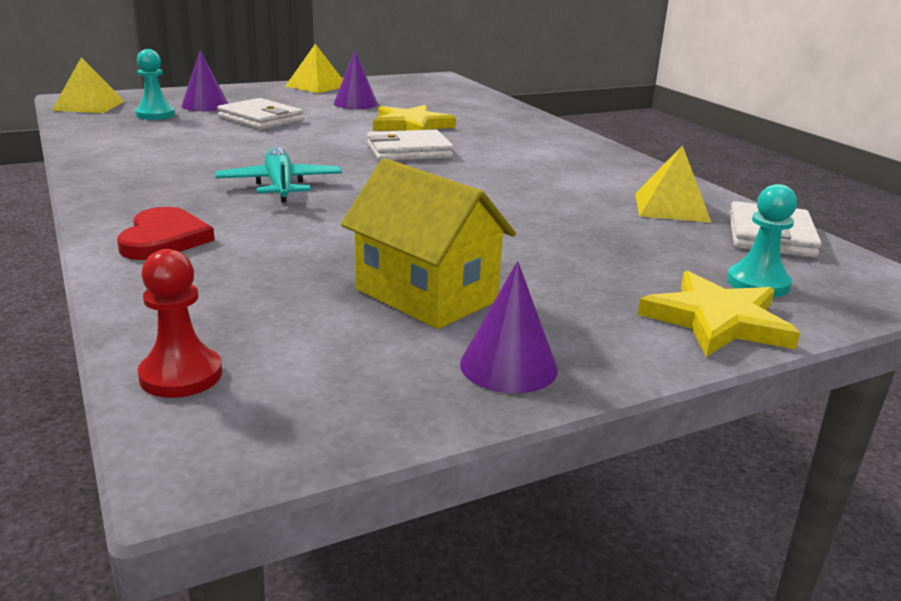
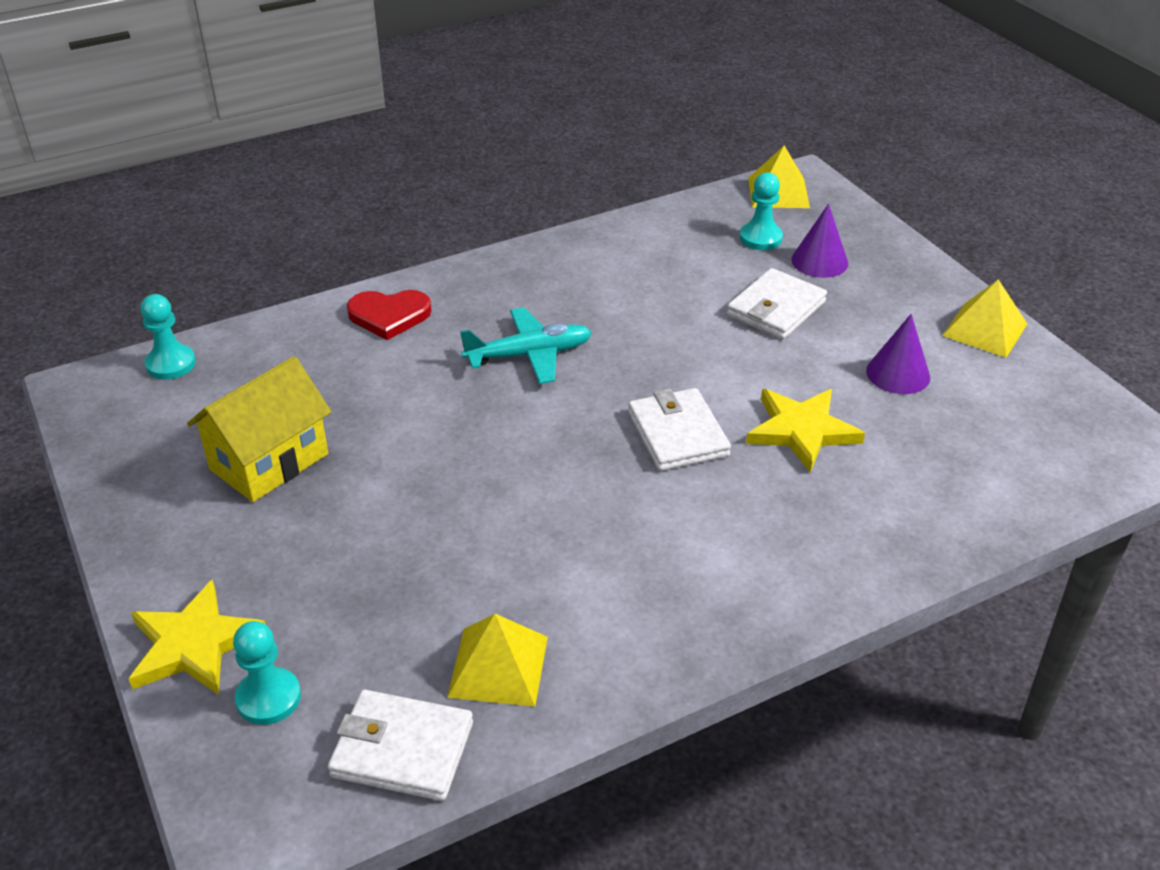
camera: 90 degrees right, 15 degrees up
(181, 375) = (171, 364): red pawn -> turquoise pawn
(508, 366) = (147, 506): purple cone -> none

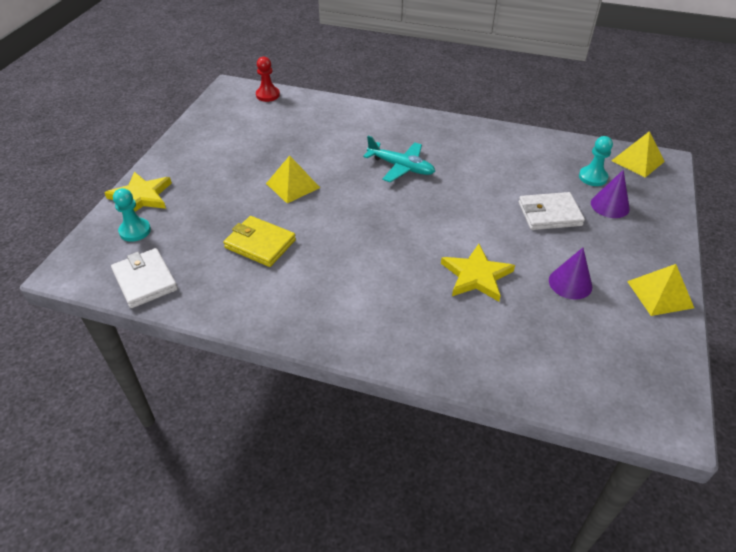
camera: 45 degrees right, 5 degrees up
(171, 364) = (268, 95): turquoise pawn -> red pawn
(269, 462) = (249, 149): yellow house -> none
(389, 316) = (368, 119): red heart -> none
(493, 577) = (260, 244): none -> yellow wallet
(498, 666) = (214, 277): yellow pyramid -> yellow pyramid (293, 185)
(677, 434) = (415, 239): white wallet -> none

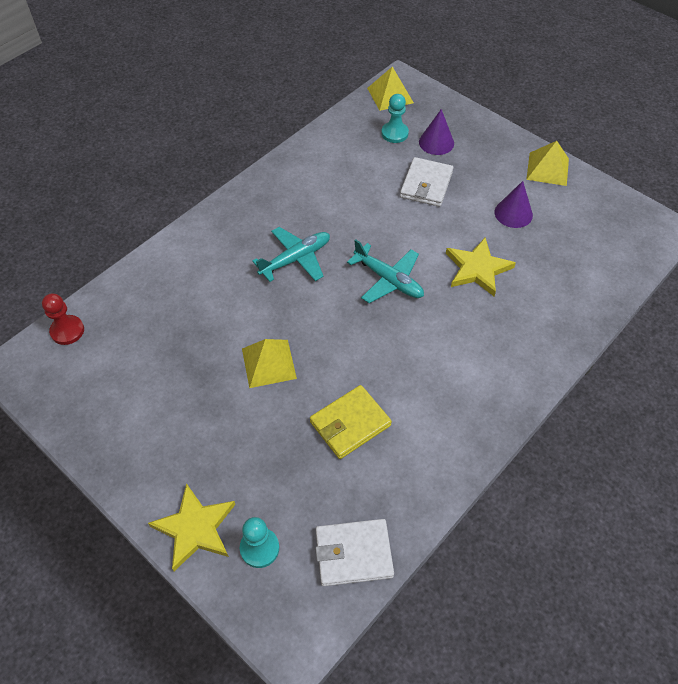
camera: 65 degrees left, 10 degrees up
(419, 223) = (388, 280): none -> turquoise plane

